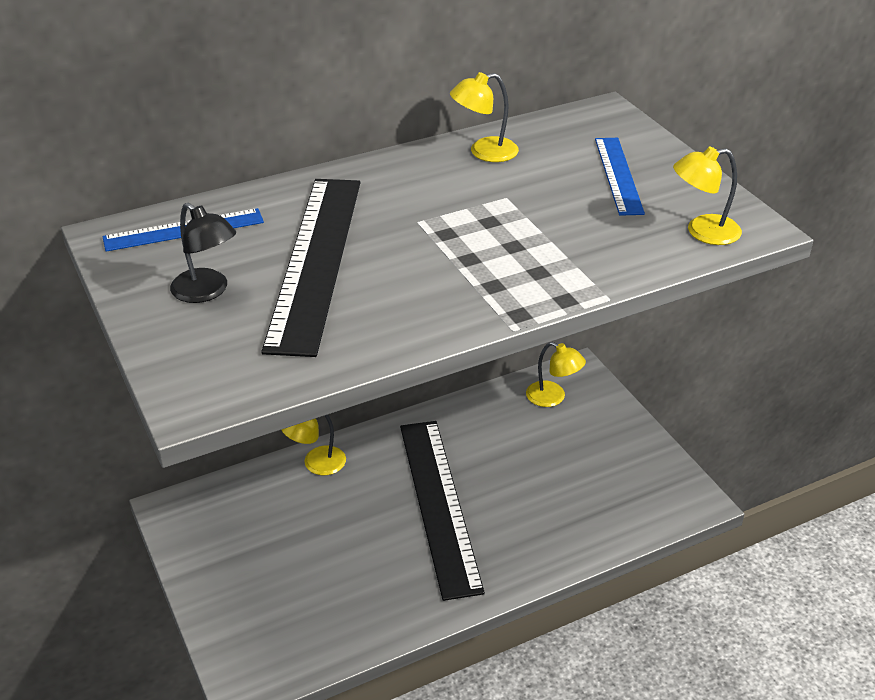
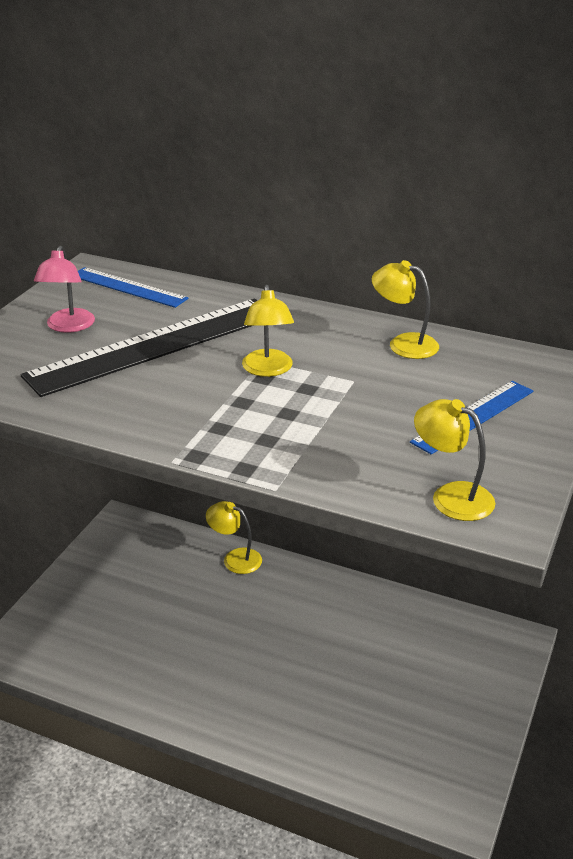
camera: 50 degrees right, 5 degrees down
(207, 292) = (68, 326): black lamp -> pink lamp
(439, 504) = (267, 647): black ruler -> none
(553, 397) = (465, 643): yellow lamp -> yellow lamp (268, 370)

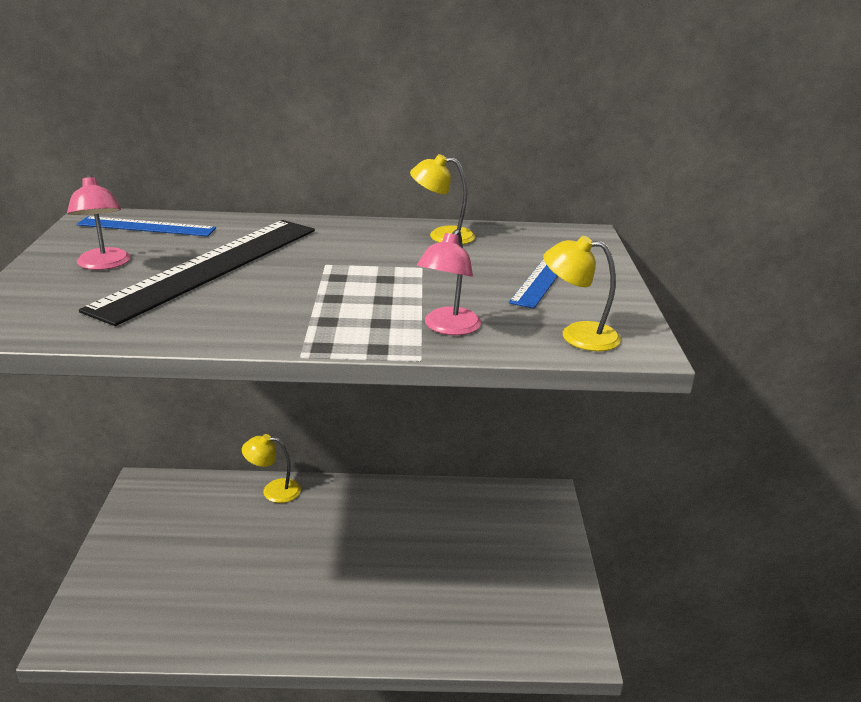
camera: 25 degrees left, 5 degrees down
(268, 370) = (337, 270): yellow lamp -> none
(326, 459) = (448, 328): none -> pink lamp

